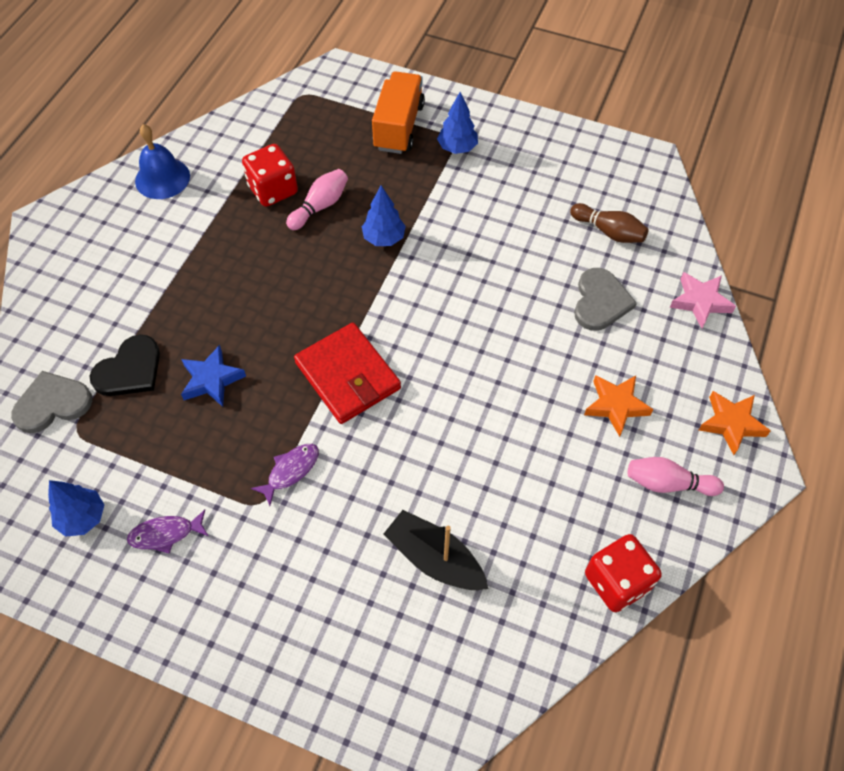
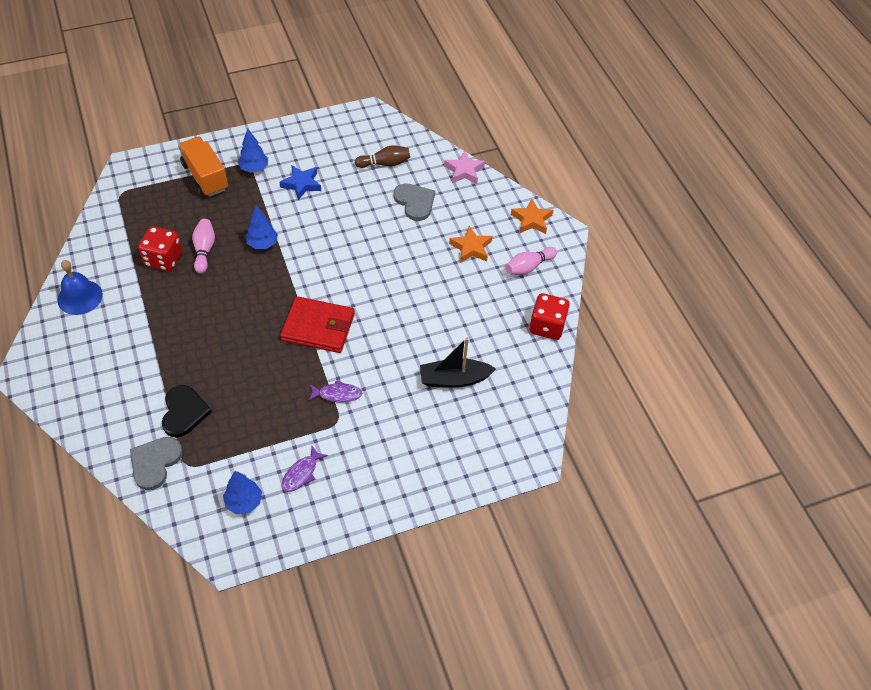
camera: 45 degrees left, 5 degrees down
(212, 380) = (241, 382): blue star -> blue star (301, 184)
(290, 471) = (337, 394): purple fish -> purple fish turned 90 degrees clockwise

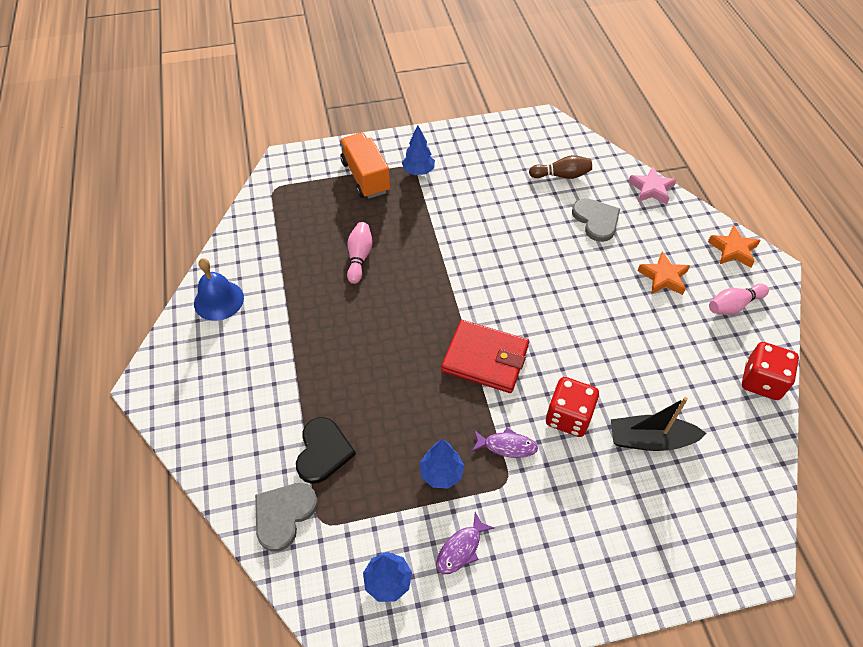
camera: 10 degrees right, 0 degrees up
(163, 259) = (314, 264): red dice -> red dice (568, 417)
(262, 244) = (424, 255): blue tree -> blue tree (441, 473)
(301, 184) = (469, 192): blue star -> none

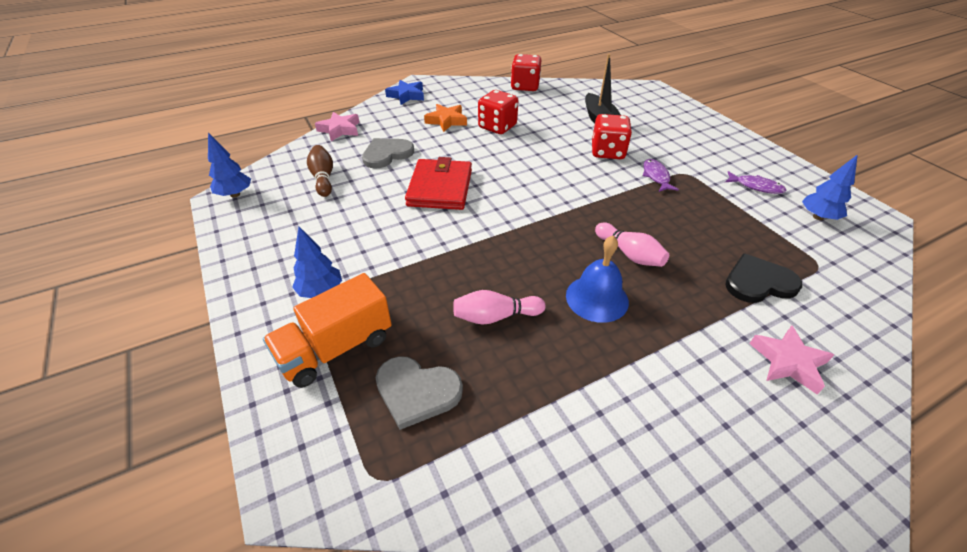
camera: 105 degrees left, 10 degrees down
(218, 300) = (649, 471): blue bell -> blue bell (597, 298)
(244, 420) = (788, 362): none -> pink star
(283, 515) = (841, 293): grey heart -> grey heart (417, 391)
(441, 473) = (708, 205): blue tree -> blue tree (235, 194)
(485, 359) = (582, 197): red wallet -> red wallet (440, 188)
(644, 322) = (497, 127): none -> red dice
(733, 250) = (406, 95): orange star -> blue star
(733, 305) = (463, 95): pink bowling pin -> pink bowling pin (629, 254)

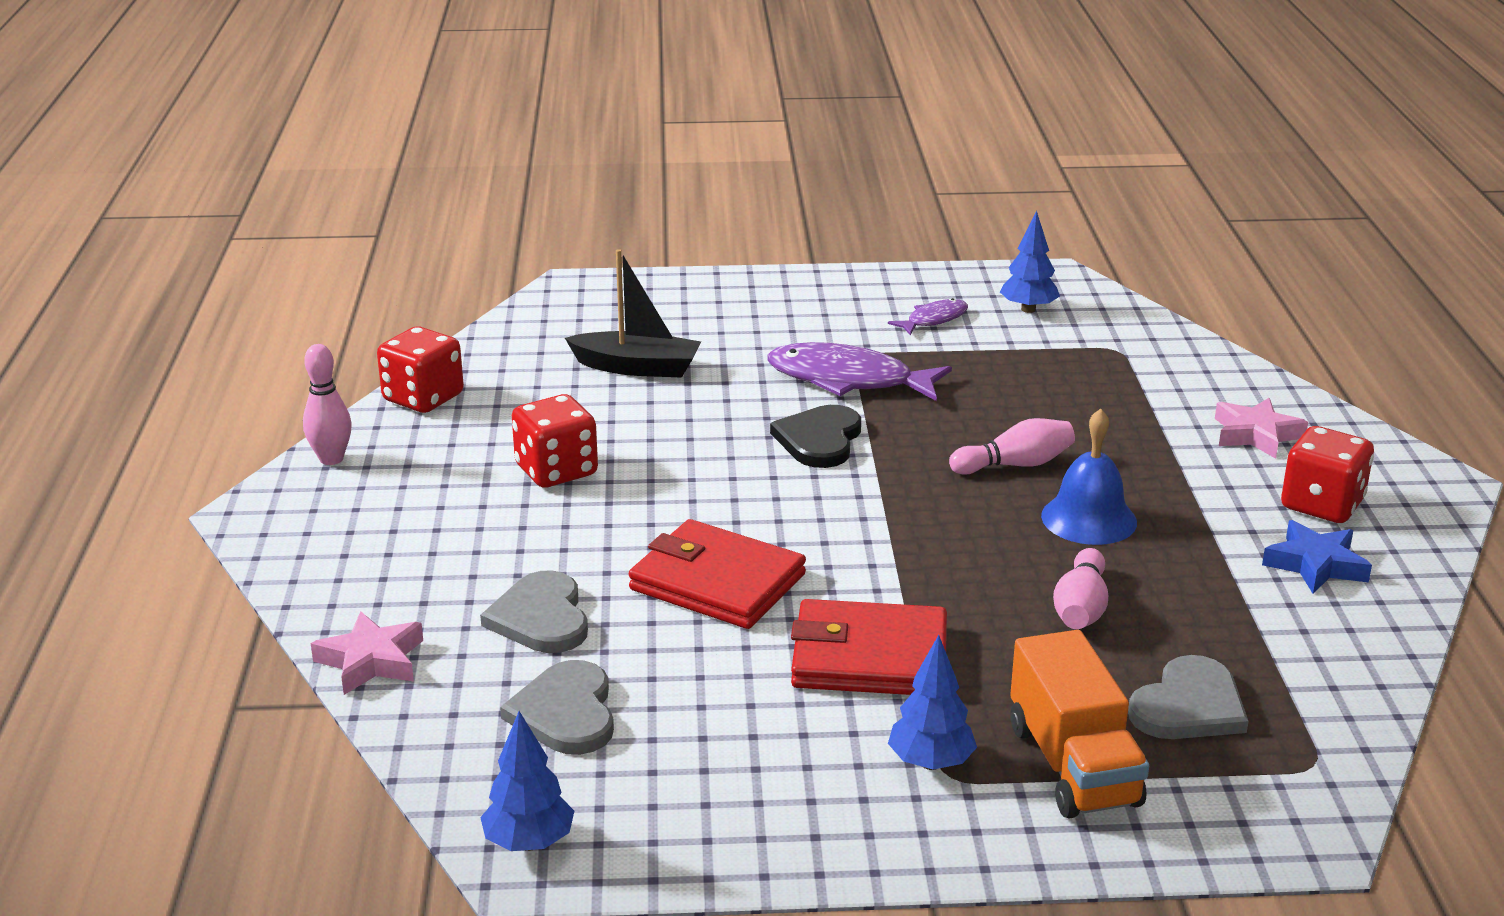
camera: 65 degrees left, 15 degrees down
(323, 178) = (565, 712): brown bowling pin -> grey heart
(403, 248) = (869, 657): none -> red wallet
(406, 95) = (300, 543): blue star -> blue star (1315, 564)
(446, 121) = (473, 520): orange star -> none
(466, 84) = (331, 459): none -> pink bowling pin
(607, 152) = (745, 395): red dice -> red dice (1321, 505)
(656, 176) = (848, 380): purple fish -> purple fish, size x1.90
(758, 282) = (1123, 398): black heart -> black heart (819, 440)

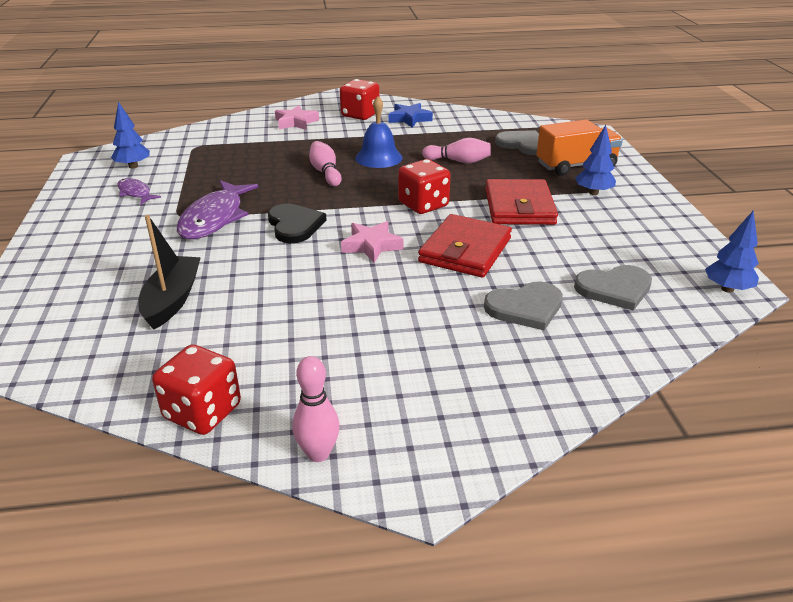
camera: 95 degrees left, 5 degrees up
(371, 661) = (605, 372): pink star -> pink star (371, 246)
(556, 471) = (336, 321): red dice -> red dice (423, 205)
(819, 440) = (294, 225): black heart -> black heart turned 120 degrees counterclockwise

